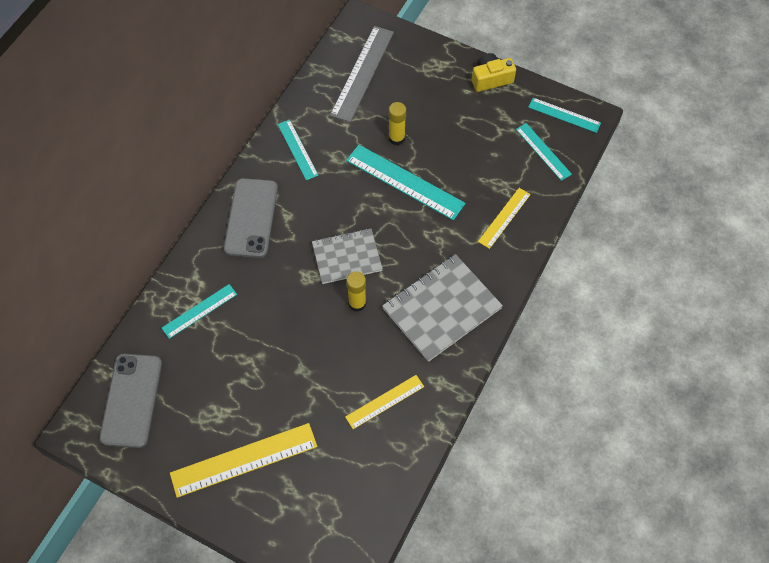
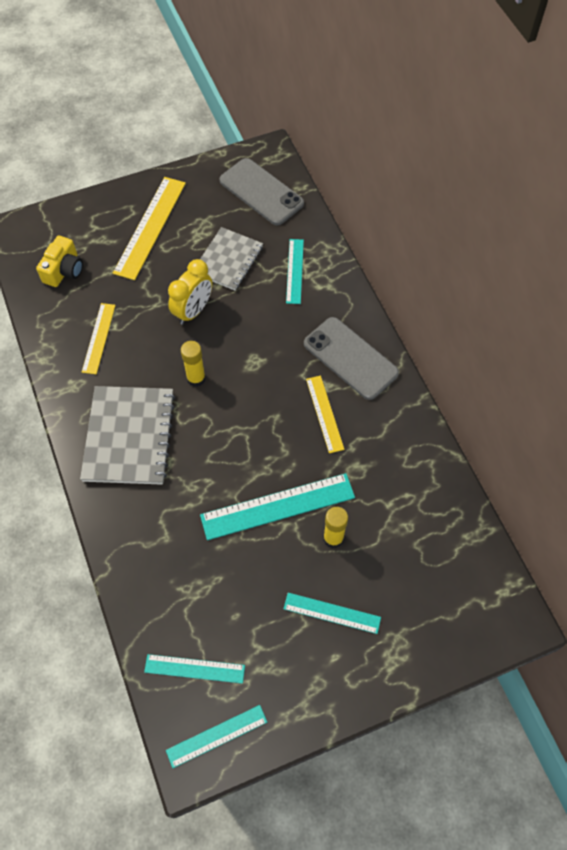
camera: 130 degrees right, 0 degrees up
(297, 149) = (394, 442): turquoise ruler -> turquoise ruler (332, 613)
(300, 354) = (193, 311): none -> yellow clock
(347, 257) = (245, 402): grey notebook -> grey notebook (228, 260)
(362, 73) = (442, 569): grey ruler -> none
(491, 79) = (329, 698): yellow camera -> yellow camera (64, 270)
(504, 218) = (160, 562): yellow ruler -> yellow ruler (324, 413)

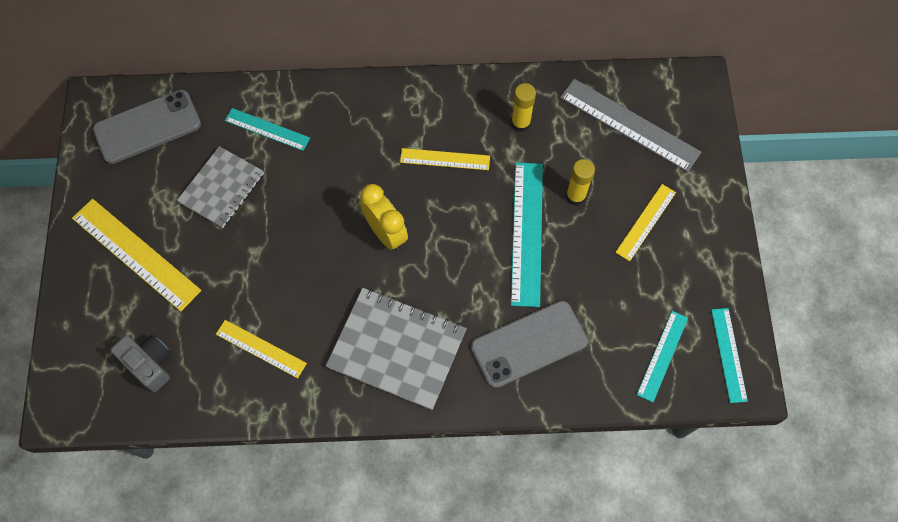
camera: 70 degrees left, 5 degrees up
(64, 270) = (149, 364): yellow camera -> grey camera
(193, 311) = (270, 242): yellow clock -> yellow clock (386, 233)
(196, 378) = (355, 264): yellow glue stick -> yellow glue stick (520, 123)
(228, 260) = (221, 188): grey notebook -> grey notebook turned 75 degrees clockwise
(332, 613) = (645, 222): turquoise ruler -> yellow ruler
(350, 358) = (393, 115): grey phone -> grey phone (529, 344)
(435, 566) = (629, 124): none -> grey ruler

